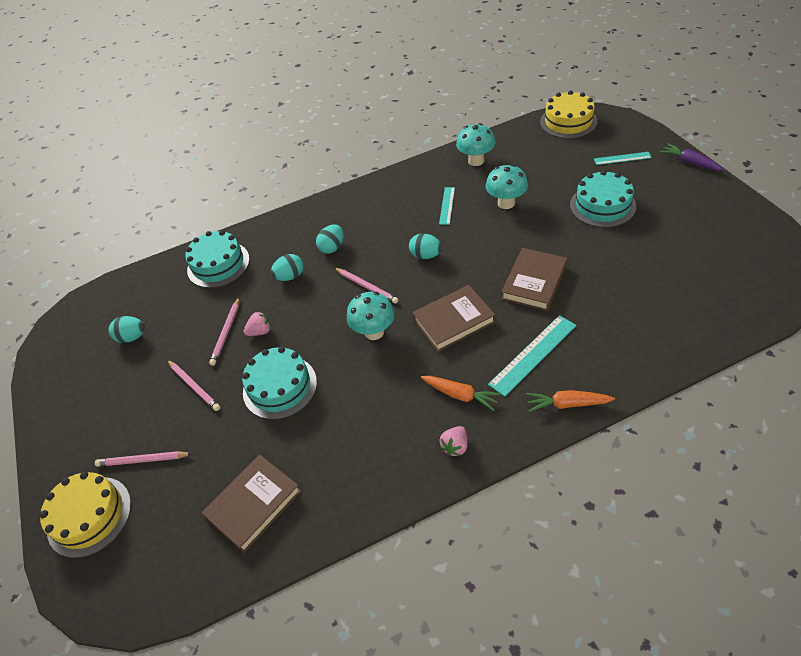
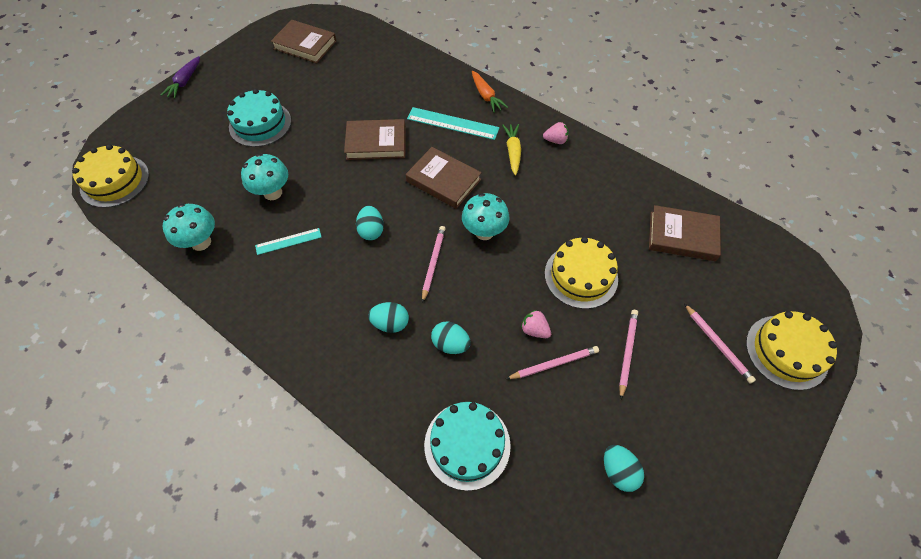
camera: 125 degrees left, 10 degrees up
(280, 387) = (581, 276): turquoise cake -> yellow cake
(460, 395) = (513, 152): orange carrot -> yellow carrot
(622, 158) = (183, 125): turquoise ruler -> none
(732, 256) = (305, 45): none -> brown book

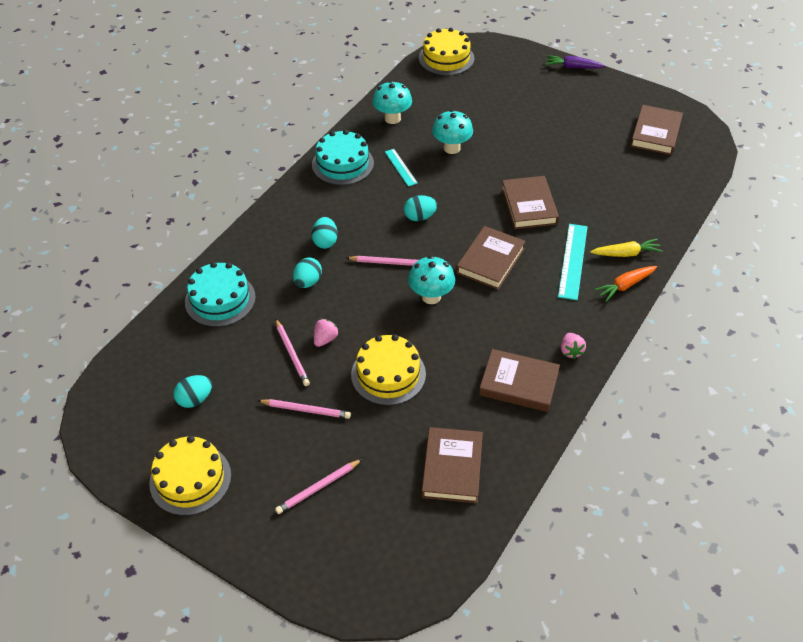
camera: 85 degrees right, 10 degrees down
(260, 124) = (533, 124): turquoise cake -> turquoise cake (342, 164)
(513, 152) = (543, 314): yellow carrot -> yellow carrot (626, 253)
(590, 179) = (518, 383): none -> brown book
(786, 352) = (313, 552): yellow cake -> yellow cake (190, 479)

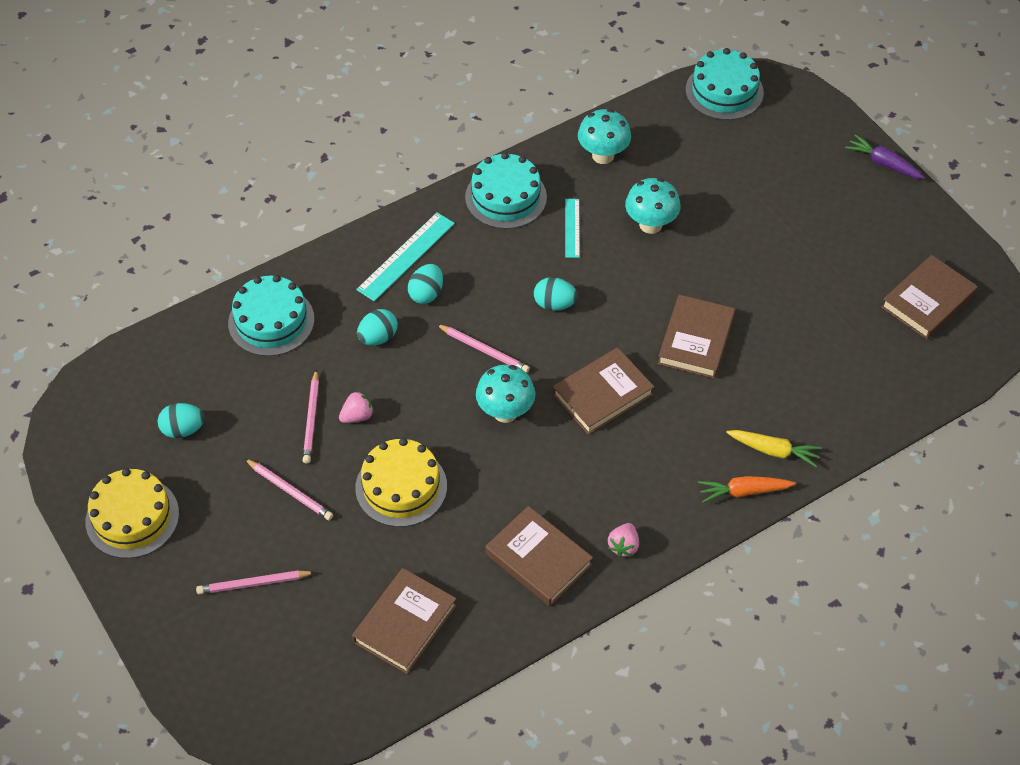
camera: 25 degrees right, 5 degrees up
(446, 58) = (724, 91): yellow cake -> turquoise cake
(572, 261) = (701, 434): turquoise ruler -> turquoise ruler (406, 256)

